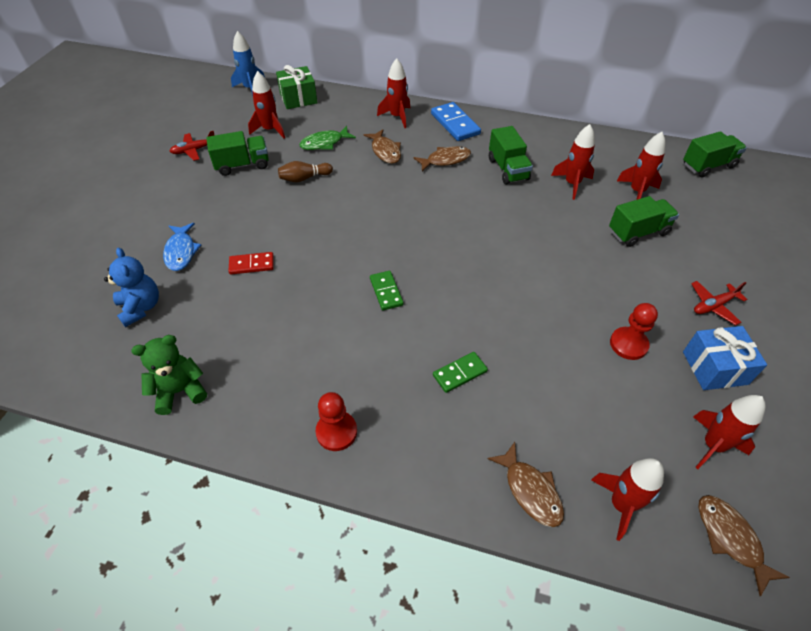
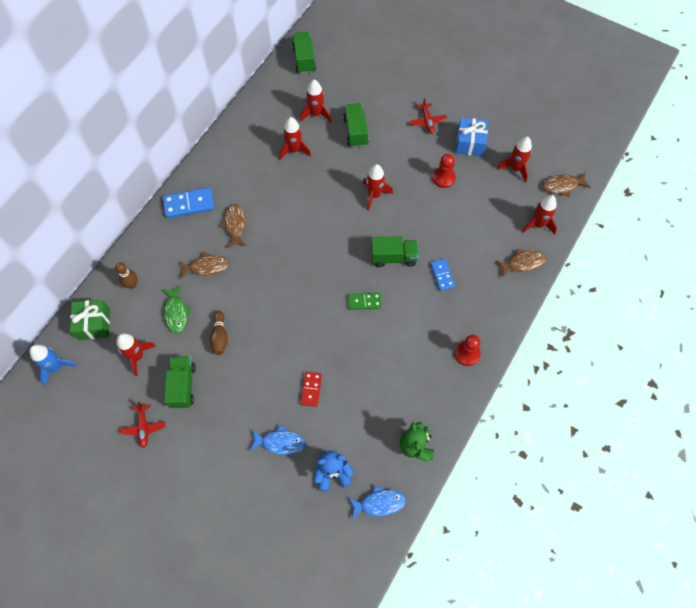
camera: 75 degrees left, 15 degrees up
(98, 364) = (379, 503): none -> blue fish
(347, 110) = (132, 284): none -> brown bowling pin
(397, 117) = (160, 246): red rocket -> red rocket (374, 195)
(459, 373) = (442, 275): green domino -> blue domino
(508, 169) = (262, 185): green truck -> green truck (394, 257)

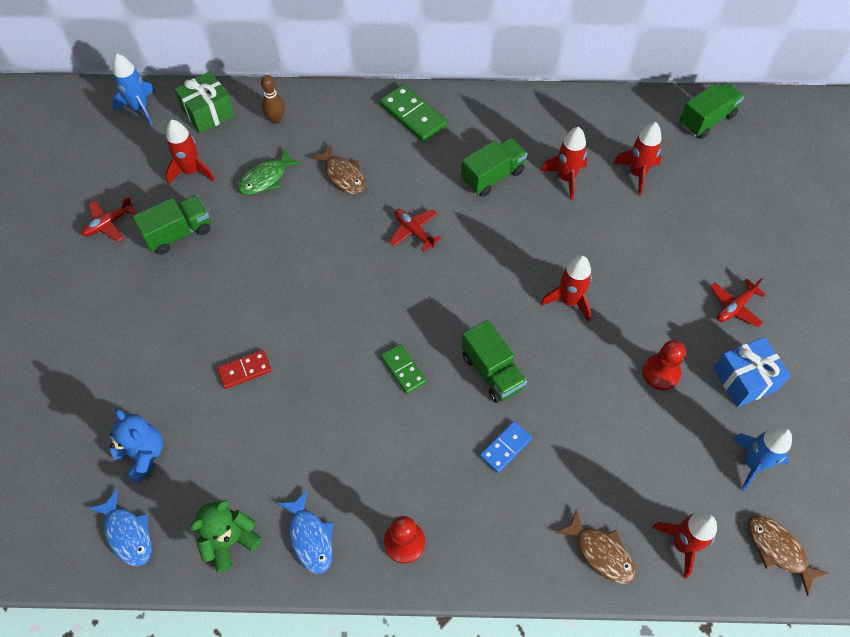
camera: 60 degrees right, 5 degrees down
(189, 204) = (413, 115): blue domino -> green domino
(220, 337) = (260, 236): brown bowling pin -> none
(235, 225) = (416, 174): brown fish -> none
(276, 248) = (414, 231): none -> red plane
(280, 442) = (157, 372): blue fish -> blue fish (310, 537)
(355, 131) = (647, 230): green truck -> green truck (492, 176)
(515, 168) = (753, 463): red rocket -> blue rocket

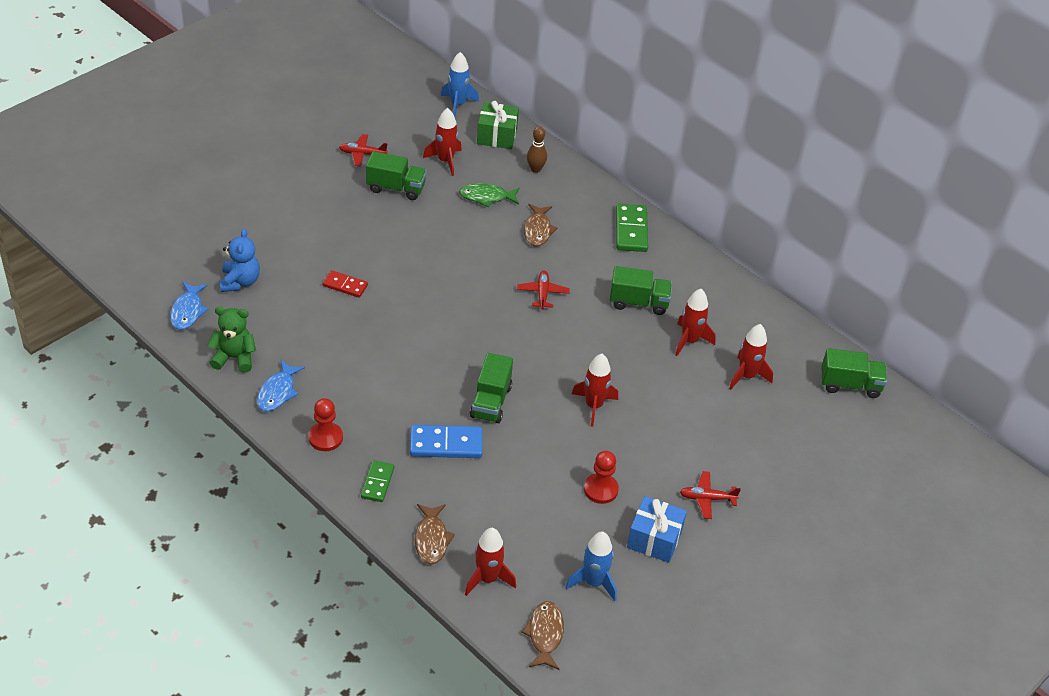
camera: 40 degrees right, 15 degrees down
(403, 369) = (437, 357): green domino -> green domino (377, 482)
(505, 447) = (446, 444): blue domino -> blue domino, size x1.59

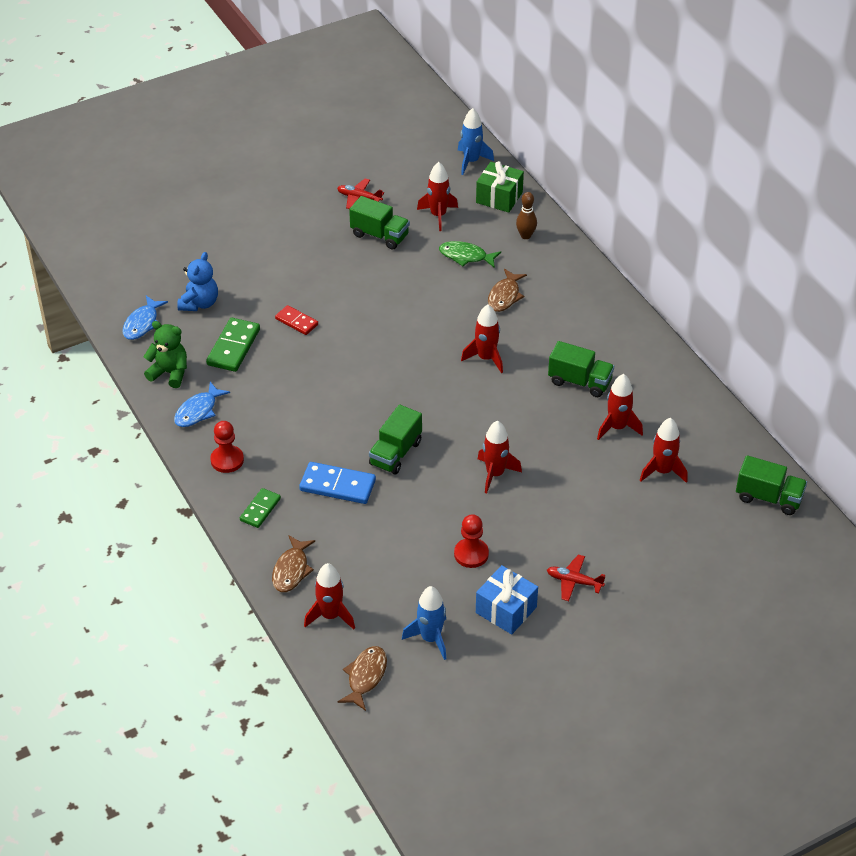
camera: 20 degrees right, 0 degrees up
(542, 293) = (486, 358): red plane -> red rocket
(631, 230) = (600, 310): green domino -> green domino (234, 347)

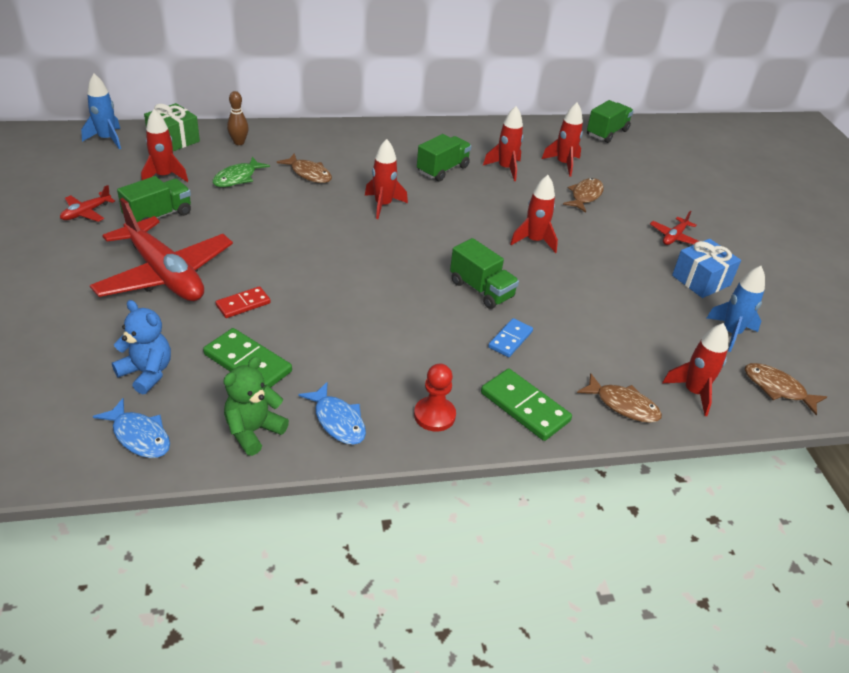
camera: 75 degrees left, 5 degrees down
(260, 509) = (524, 407): green domino -> green domino, size x1.59
(308, 269) = (165, 274): none -> red plane
(337, 485) = (510, 339): blue domino -> blue domino, size x0.63
(471, 554) = (629, 281): red pawn -> none
(607, 499) = (585, 196): none -> brown fish

